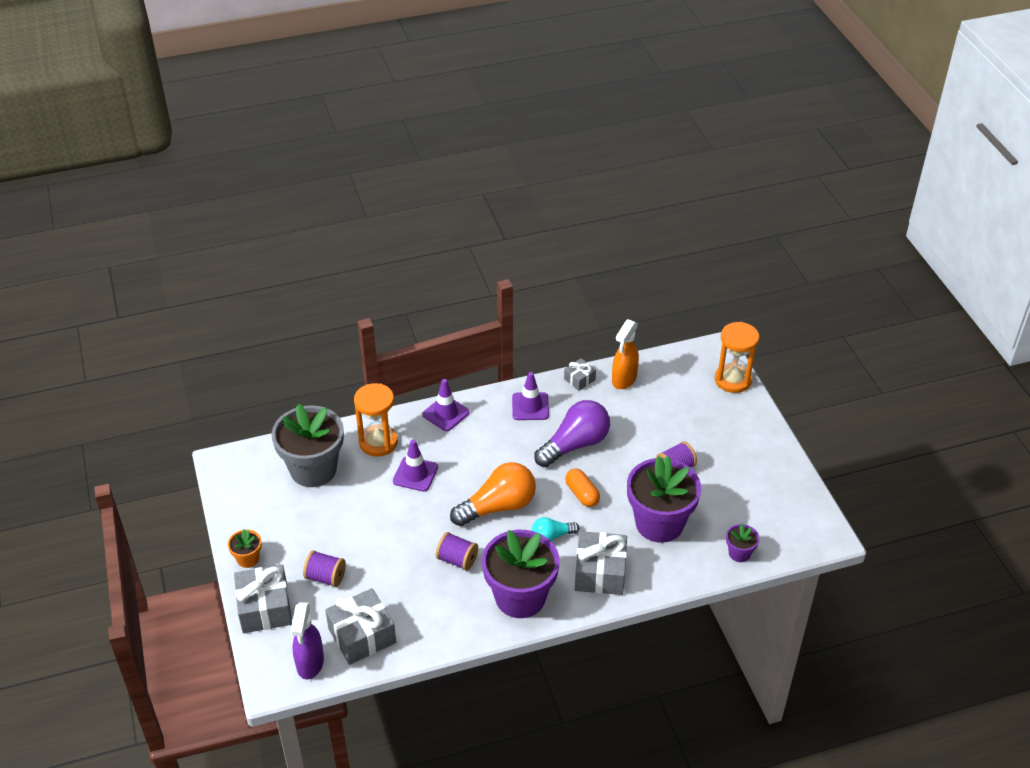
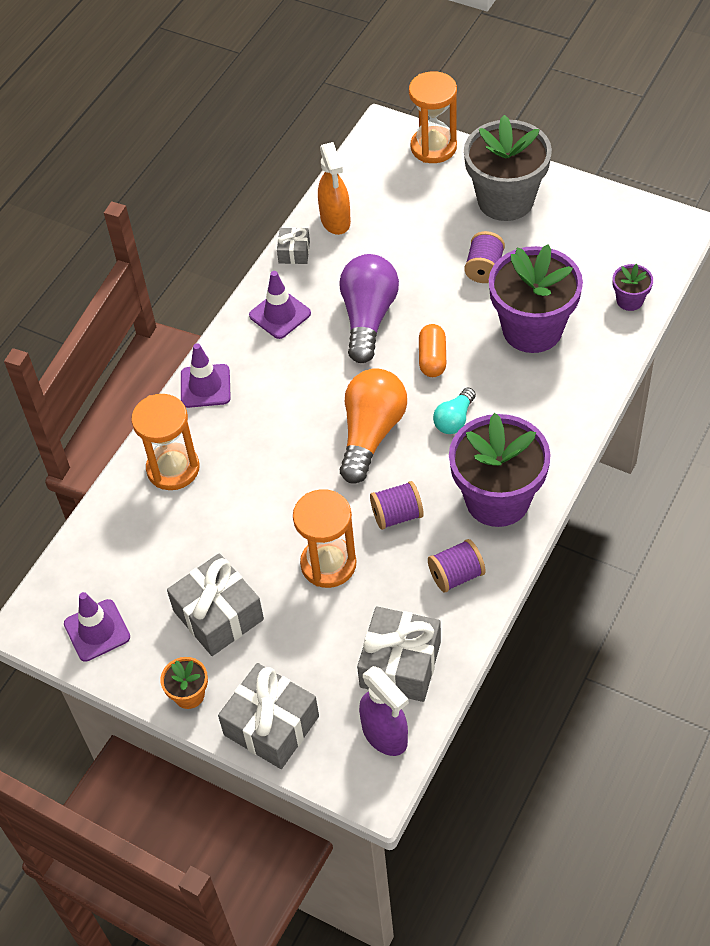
camera: 40 degrees left, 10 degrees up
(313, 469) = (140, 550): grey flower pot -> grey flower pot (505, 200)
(325, 577) = (292, 642): purple spool -> purple spool (456, 575)
(391, 554) = (328, 564): none -> orange hourglass
(415, 474) = (251, 469): purple traffic cone -> purple traffic cone (97, 630)
(582, 494) = (432, 358): orange capsule -> orange capsule turned 75 degrees clockwise
(600, 573) = (537, 417): grey gift -> grey gift (218, 615)

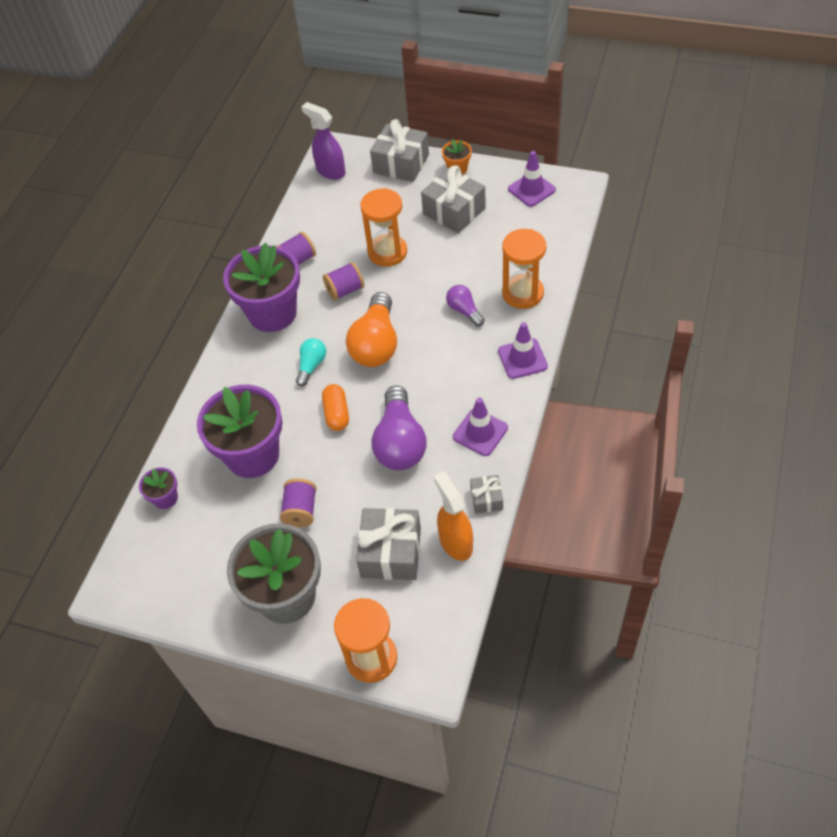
camera: 170 degrees right, 0 degrees up
(252, 458) = (464, 311): none -> purple light bulb
(400, 664) = (327, 206): grey gift -> grey gift (391, 552)

